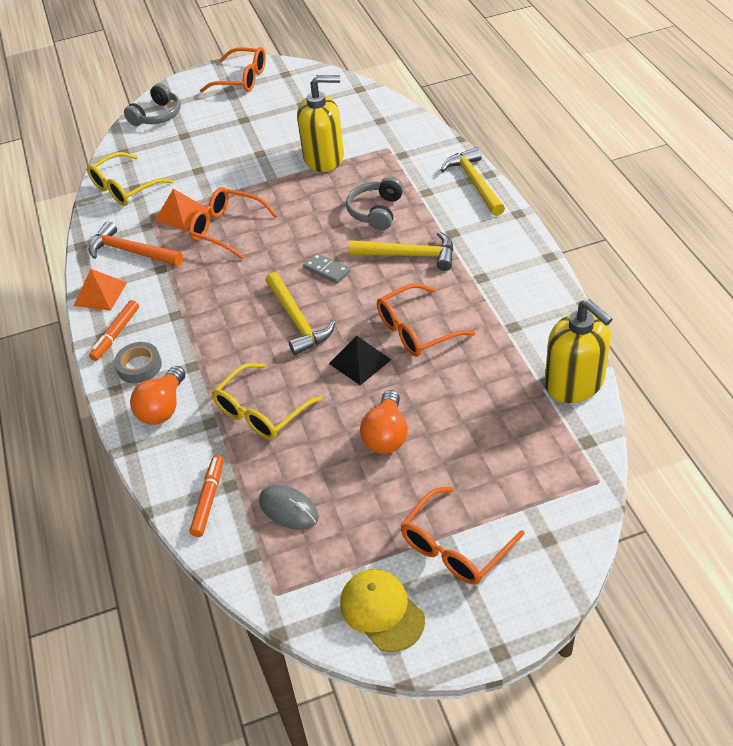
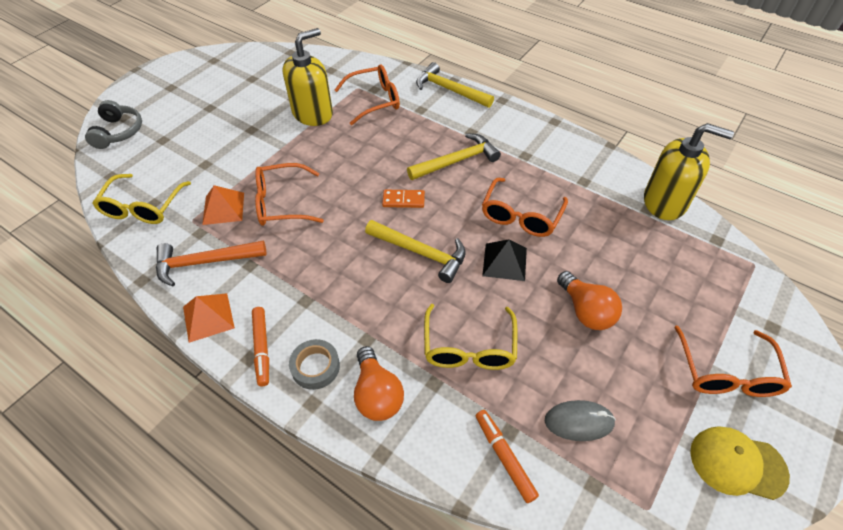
camera: 40 degrees left, 5 degrees up
(242, 79) = (177, 76): orange glasses -> orange glasses (375, 100)
(327, 270) = (403, 200): grey domino -> orange domino
(376, 211) = (397, 138): grey headphones -> none

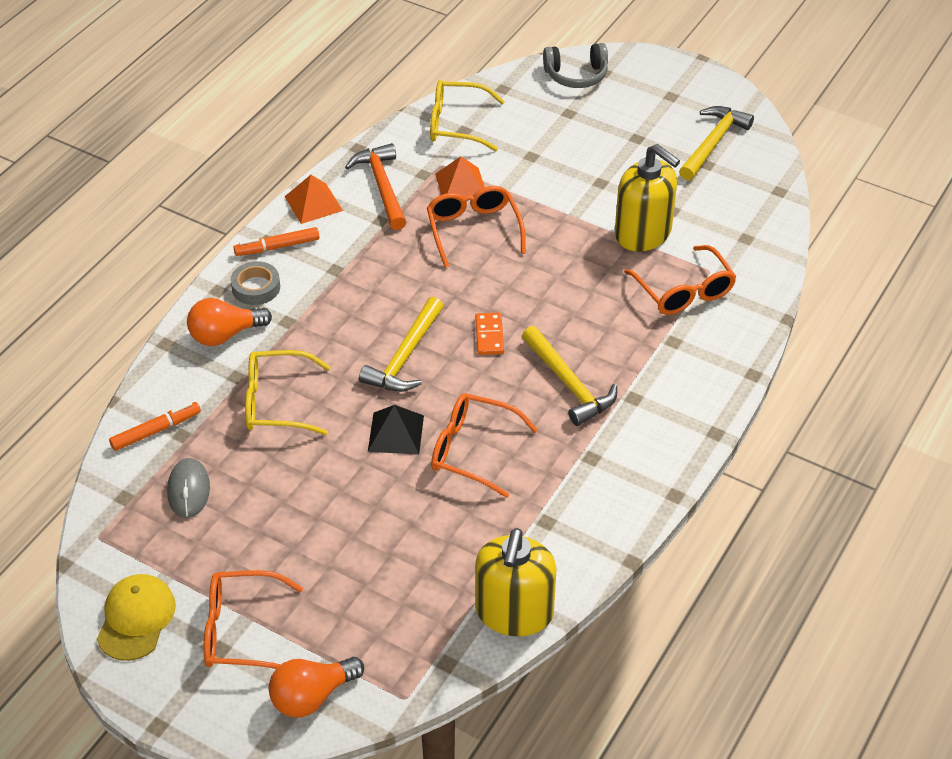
camera: 85 degrees right, 5 degrees down
(449, 90) = (727, 371): yellow hammer -> yellow hammer (713, 143)
(586, 311) = (325, 507): orange light bulb -> orange light bulb (312, 696)

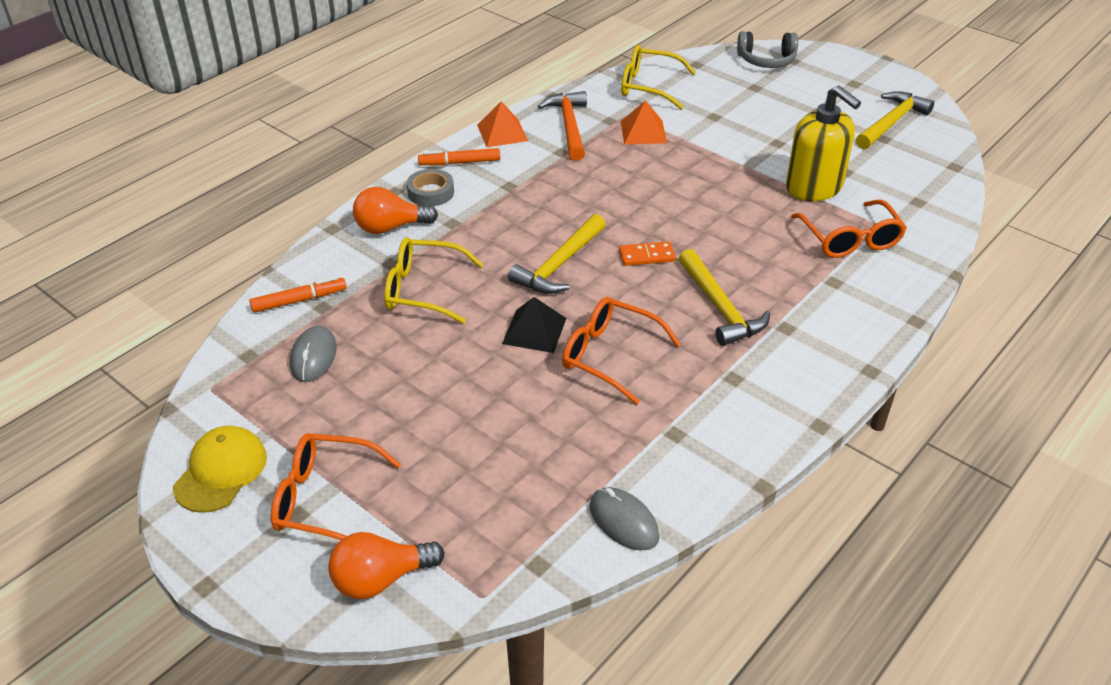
camera: 10 degrees right, 5 degrees down
(473, 230) = (648, 168): orange glasses -> none
(489, 335) = (647, 256): orange domino -> orange domino turned 75 degrees clockwise
(514, 612) = (623, 521): yellow soap dispenser -> grey mouse

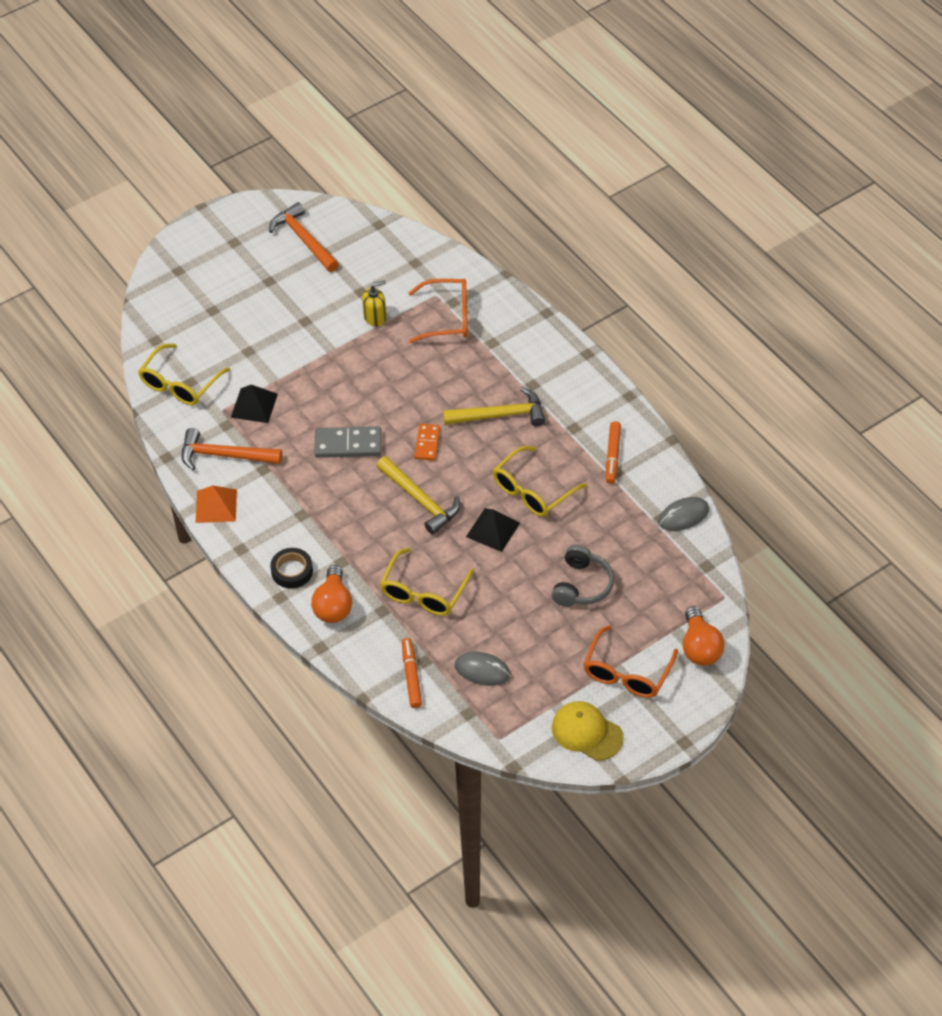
camera: 75 degrees left, 10 degrees up
(430, 192) = (292, 571): grey tape -> black tape
(459, 163) = (253, 544): orange marker -> orange marker (612, 456)
(609, 355) = (532, 491): orange glasses -> yellow glasses
(619, 200) = (348, 444): none -> grey domino
(643, 132) = (254, 405): orange pyramid -> black pyramid
(766, 60) = (170, 289): grey headphones -> grey headphones (582, 585)
(814, 187) = (375, 317): yellow soap dispenser -> yellow soap dispenser, size x0.52
(891, 122) = (304, 239): yellow hammer -> orange hammer

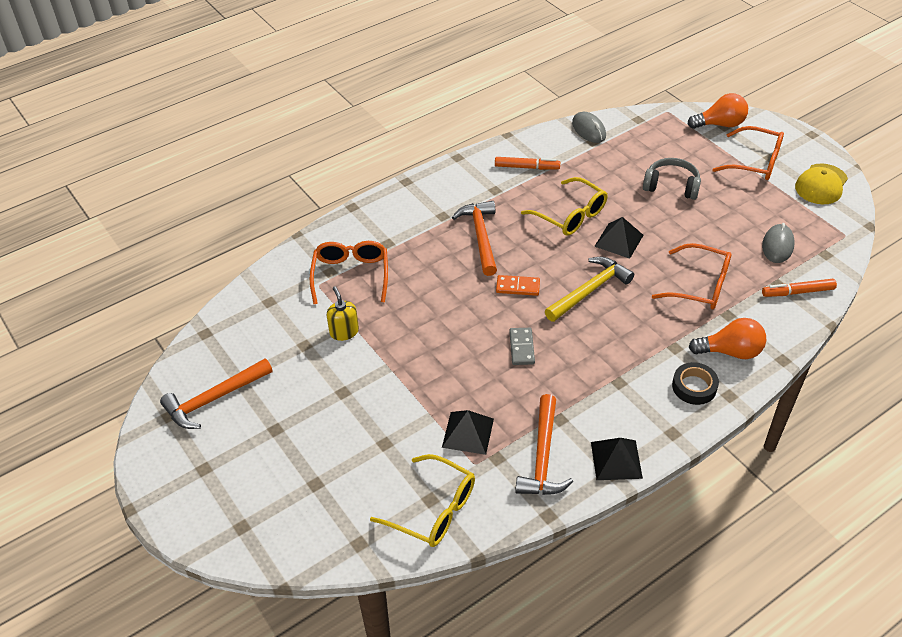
camera: 90 degrees left, 5 degrees down
(216, 506) = (616, 460): orange pyramid -> black pyramid
(348, 444) = (522, 348): grey domino -> grey domino, size x0.64
(423, 592) = (700, 286): yellow glasses -> orange glasses
(500, 415) = (480, 236): yellow hammer -> orange hammer

